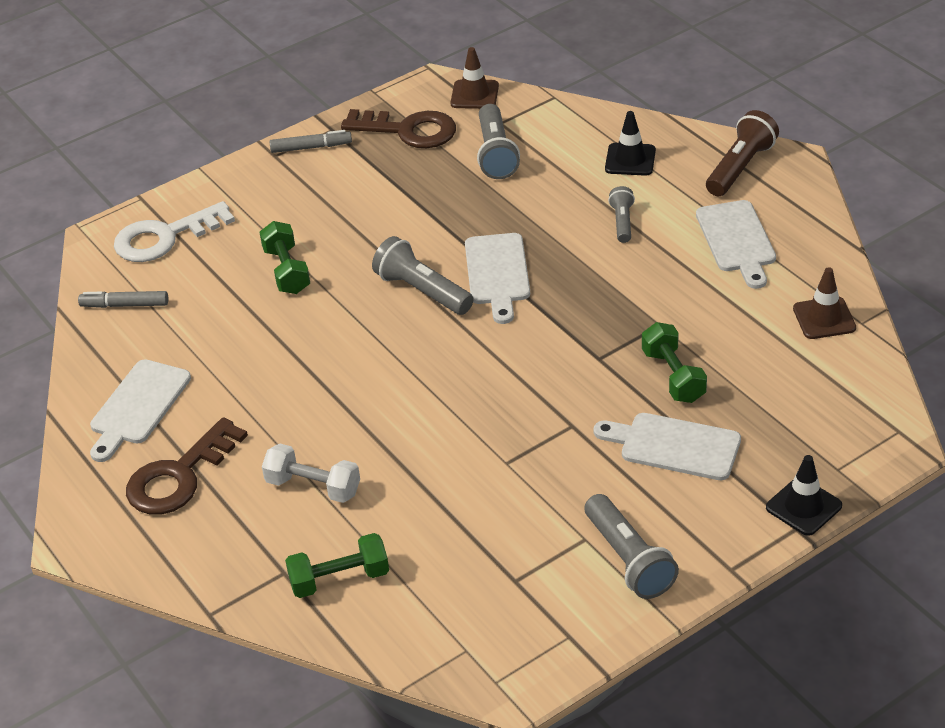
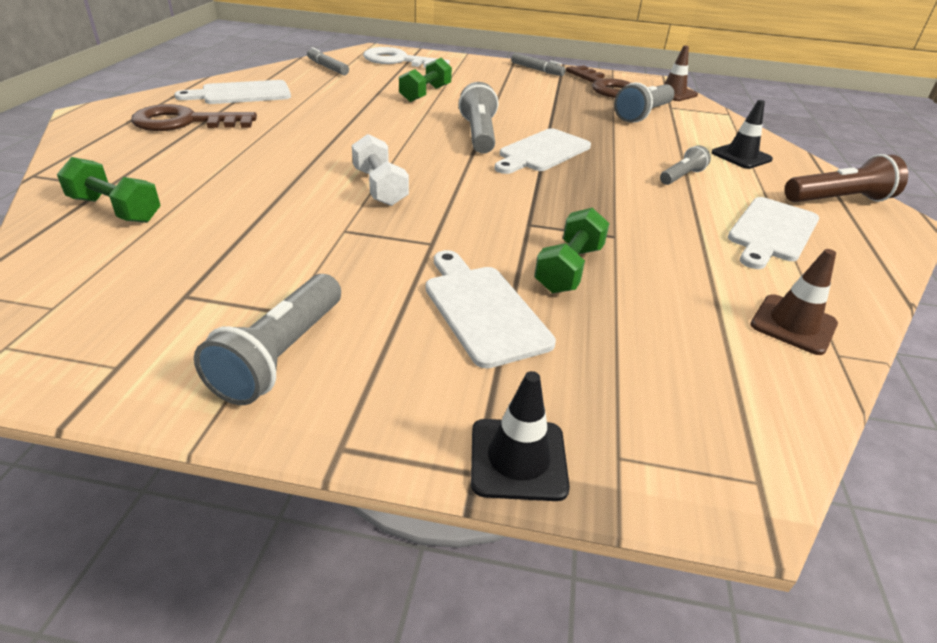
camera: 40 degrees right, 5 degrees down
(313, 487) = (222, 165): white dumbbell -> white dumbbell (380, 187)

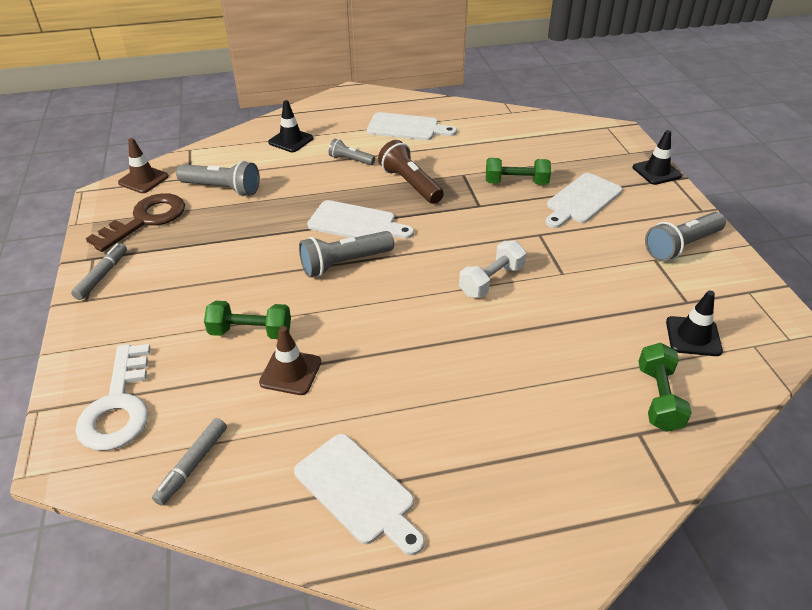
camera: 110 degrees left, 5 degrees up
(136, 269) = (693, 336): none -> black traffic cone
(185, 122) = (480, 481): brown key -> none
(281, 355) = (681, 246): grey flashlight -> grey flashlight turned 150 degrees clockwise
(793, 324) = (499, 121): brown traffic cone -> brown traffic cone (290, 372)
(838, 200) = (340, 108): brown flashlight -> brown flashlight (410, 184)

